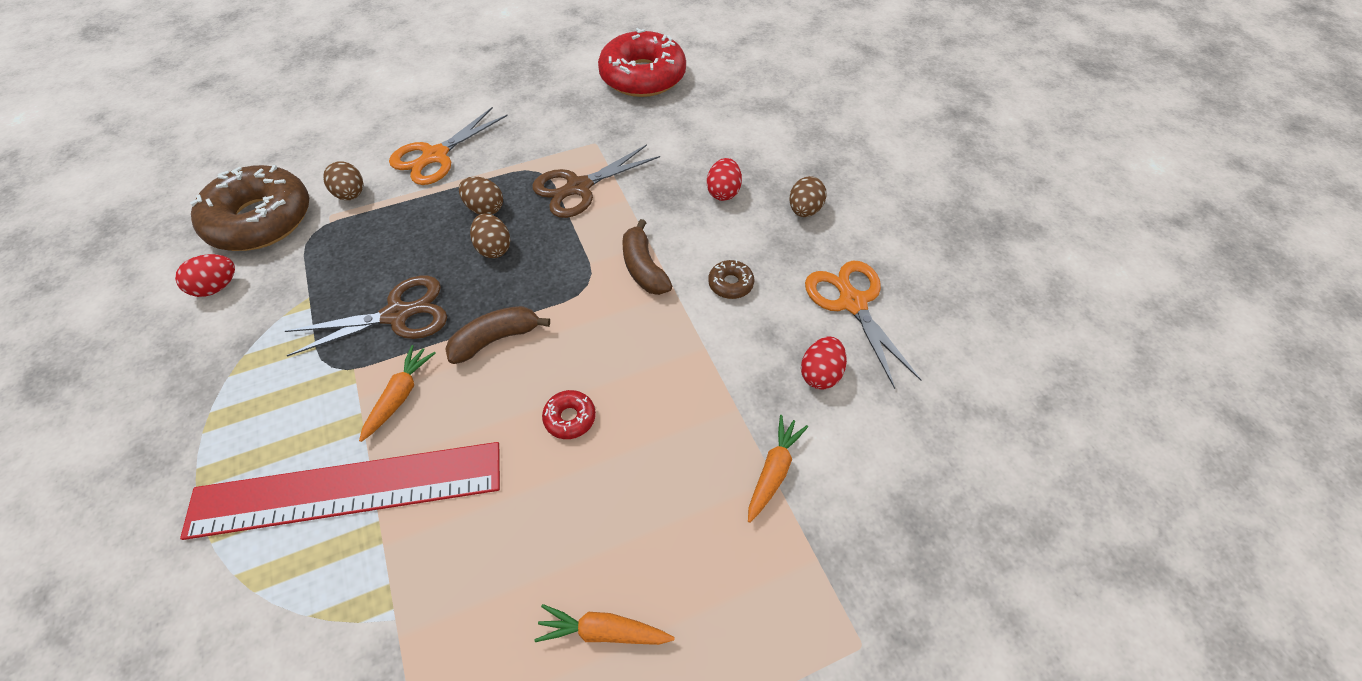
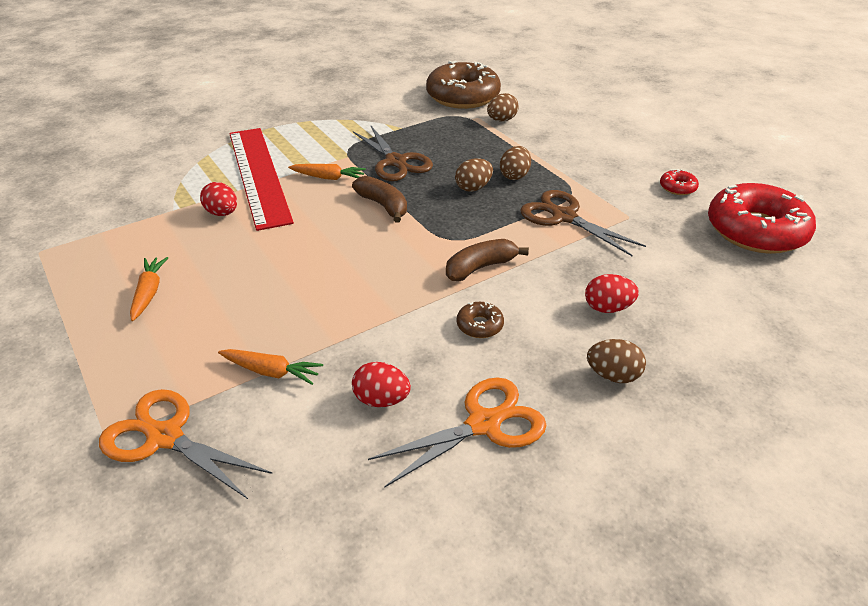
camera: 80 degrees right, 15 degrees down
(217, 287) = (402, 98): red egg -> red egg (222, 213)
(436, 156) = (561, 143): orange scissors -> orange scissors (165, 437)
(570, 418) = (316, 251): red donut -> red donut (677, 187)

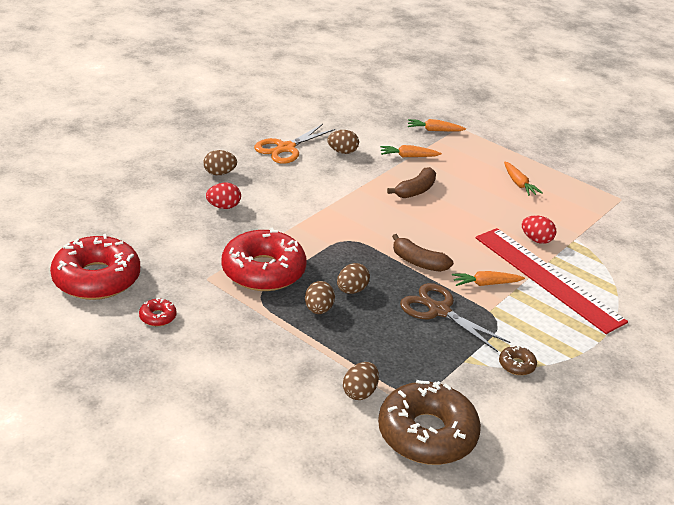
camera: 160 degrees right, 5 degrees down
(165, 437) = (434, 130): orange scissors -> orange carrot
(381, 399) = (342, 152): red egg -> brown egg
(479, 325) = (304, 188): brown donut -> brown donut (516, 365)
(480, 267) = (317, 222): brown banana -> brown banana (415, 190)
(564, 217) = (263, 271): brown scissors -> red donut

